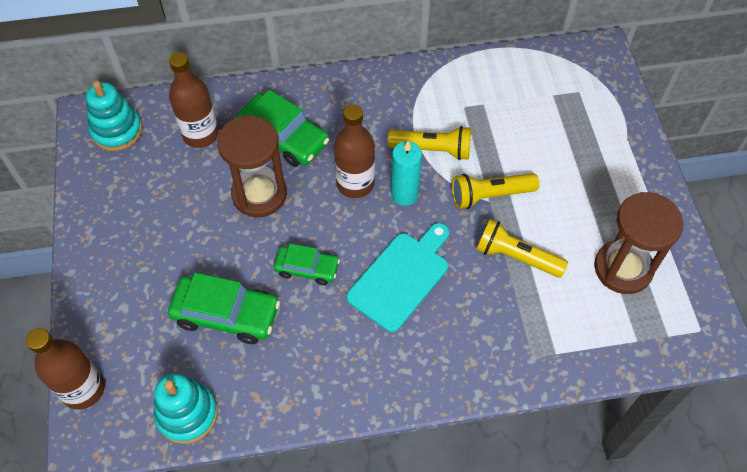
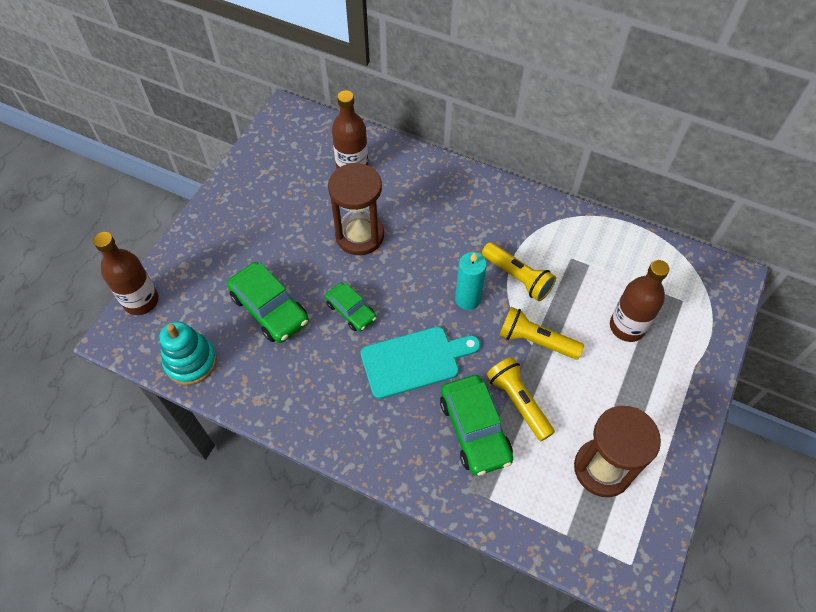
camera: 35 degrees right, 0 degrees up
(117, 131) = (298, 133): turquoise stacking toy -> none
(284, 137) = (410, 203): green car -> green car (475, 429)
(355, 183) = (436, 269): brown bottle -> brown bottle (627, 327)

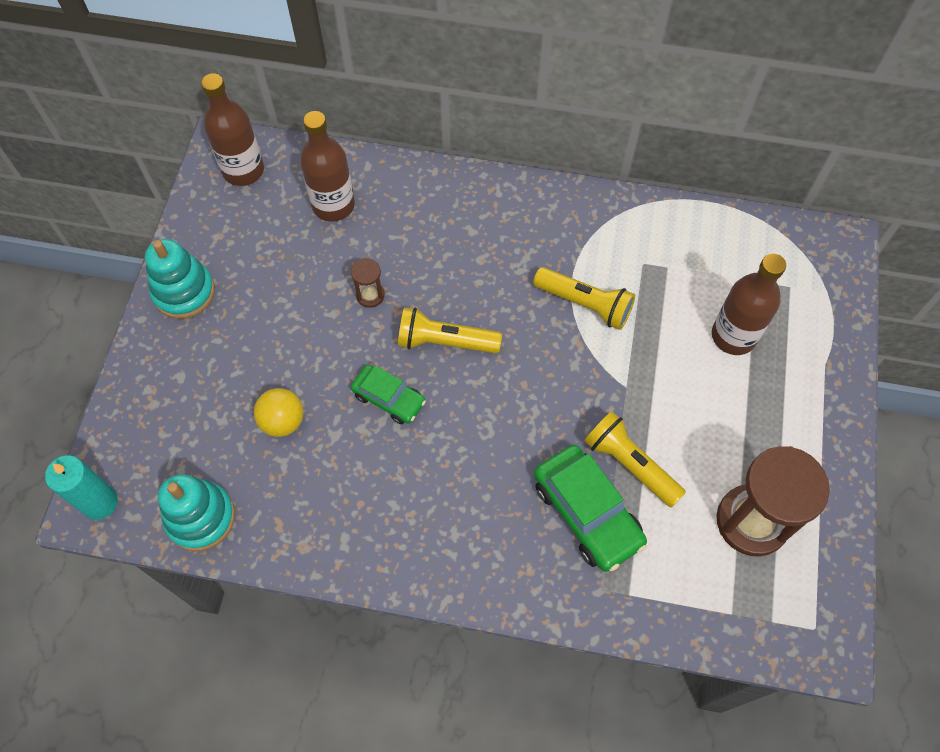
camera: 15 degrees left, 5 degrees up
(141, 301) = (107, 452): brown bottle -> brown bottle (243, 170)
(229, 204) = (184, 292): none -> turquoise stacking toy
(270, 309) = (283, 421): green car -> yellow ball
(359, 235) = (370, 295): brown hourglass -> brown hourglass, size x0.44
(414, 361) = (488, 444): turquoise cutting board -> none
(467, 299) = (531, 347): turquoise candle -> turquoise candle (100, 503)
(536, 341) = (630, 381): yellow flashlight -> yellow flashlight (445, 341)

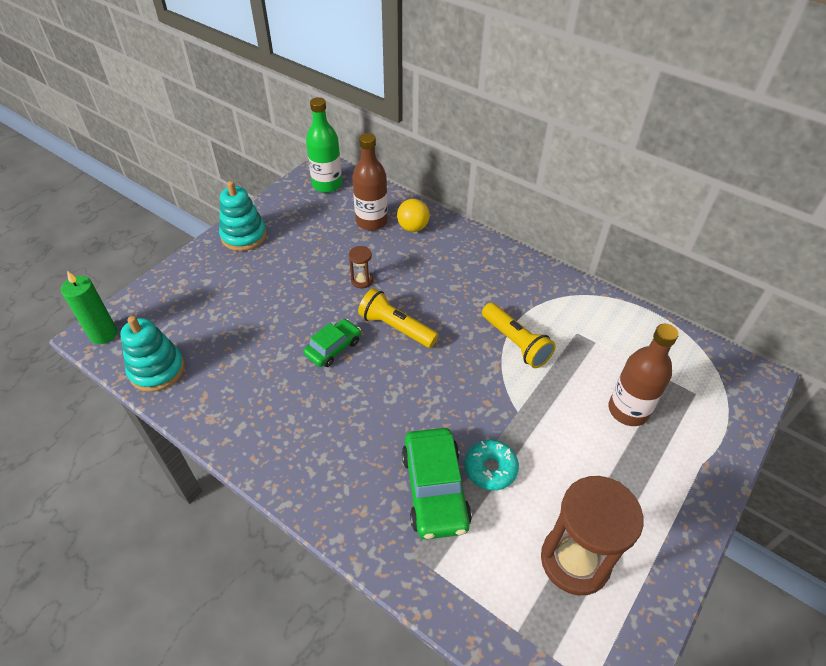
camera: 25 degrees right, 15 degrees down
(100, 503) = (103, 334): turquoise candle -> green candle
(243, 170) = (327, 184): brown bottle -> green bottle
(283, 421) = (252, 333): yellow ball -> yellow ball (413, 227)
(389, 398) = (333, 348): green car -> green car turned 105 degrees counterclockwise
(630, 464) = (490, 468): yellow flashlight -> turquoise donut

